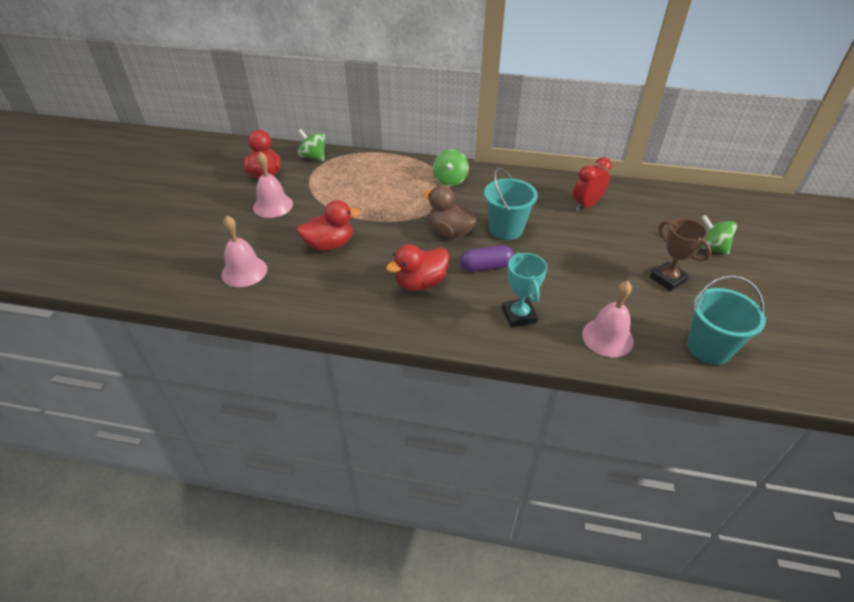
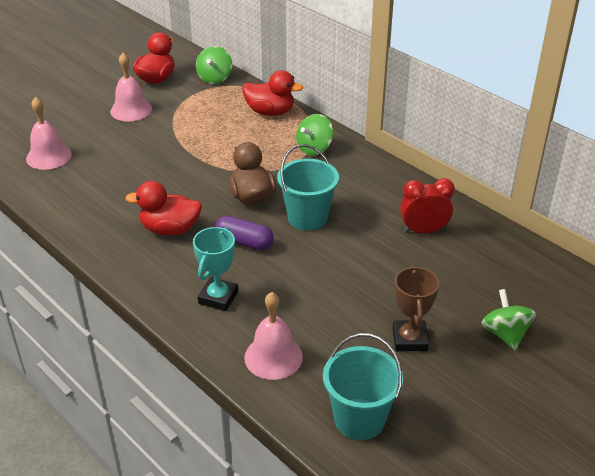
camera: 35 degrees right, 5 degrees down
(313, 157) = (215, 78): green spinning top -> green spinning top turned 150 degrees counterclockwise
(329, 245) = (136, 163): red duck -> red duck (270, 112)

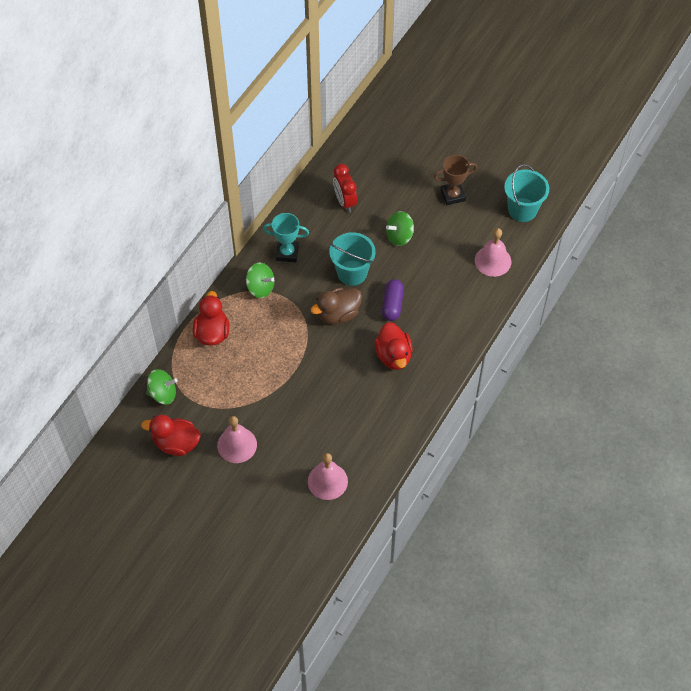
camera: 105 degrees left, 20 degrees up
(218, 297) = (453, 304): turquoise trophy -> turquoise trophy (287, 253)
(505, 334) = (430, 150): green spinning top -> green spinning top (399, 236)

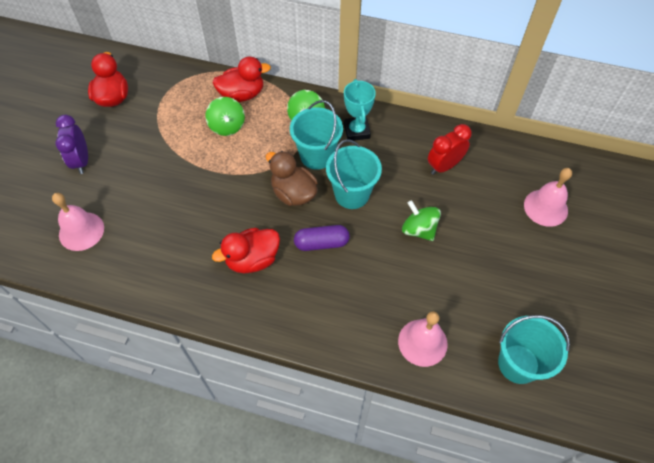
camera: 75 degrees right, 0 degrees up
(163, 394) = (166, 75): green spinning top -> green spinning top (227, 126)
(237, 445) = (117, 143): pink bell -> pink bell (545, 207)
(248, 476) = (81, 161): none -> purple clock
(304, 288) = (317, 156): none -> turquoise bucket
(452, 195) = (502, 274): brown trophy -> none

